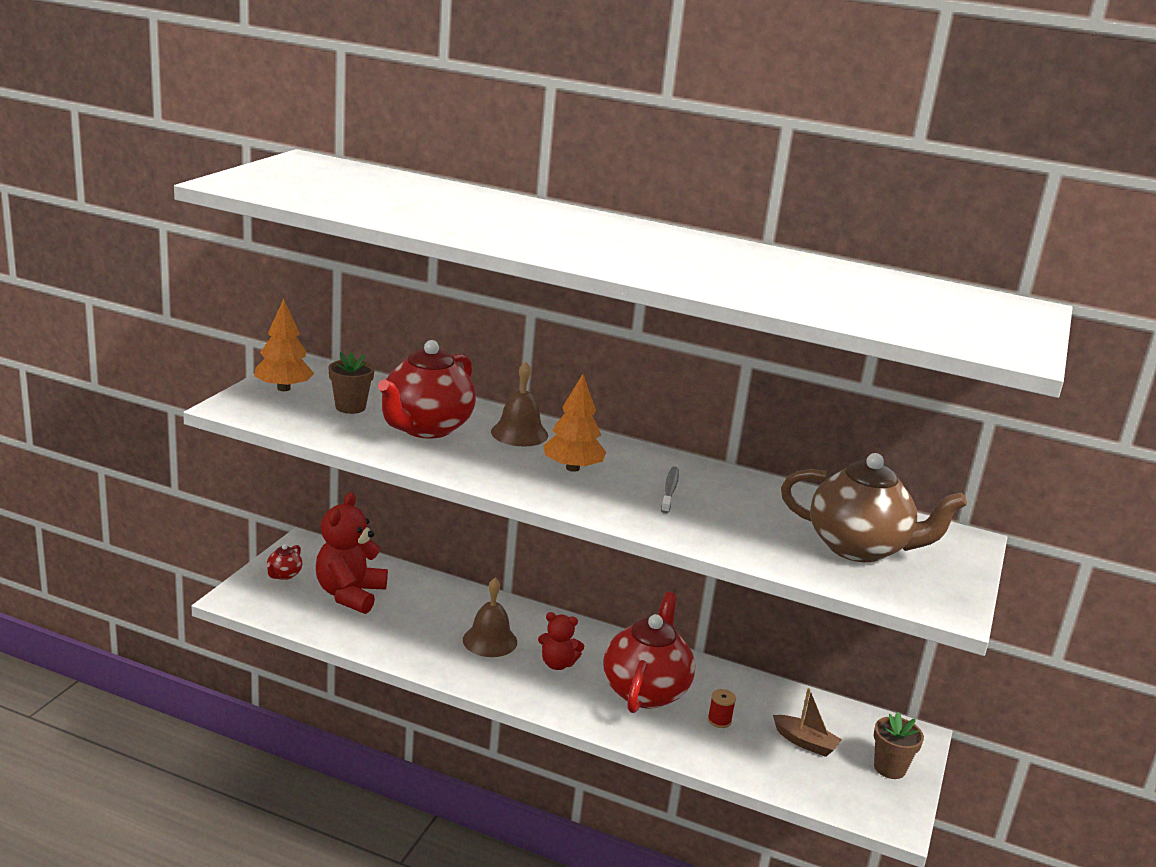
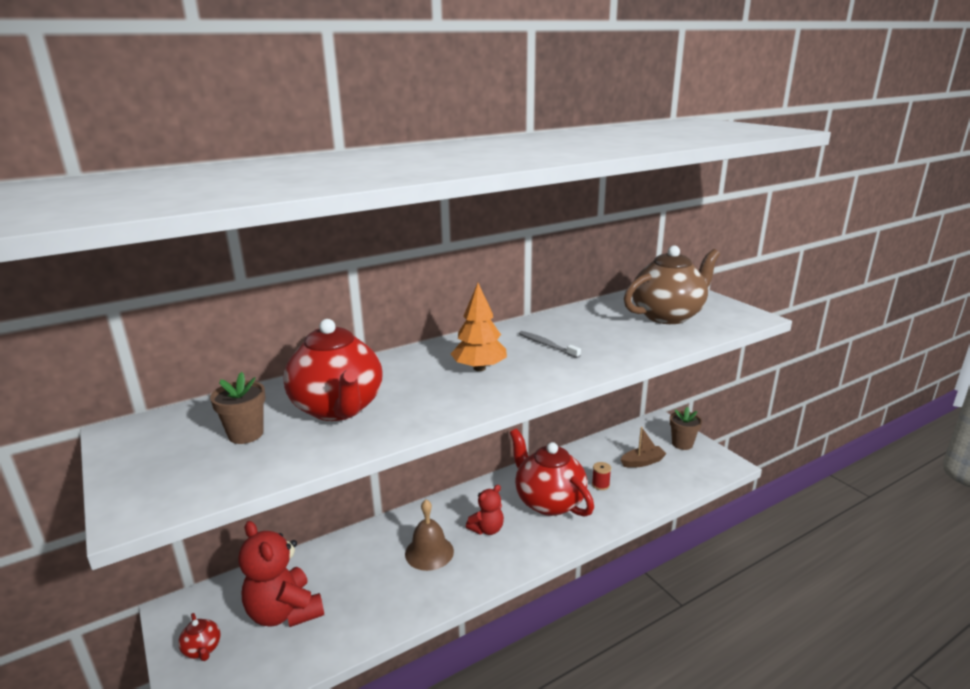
camera: 50 degrees left, 0 degrees up
(283, 388) = (148, 461): orange tree -> none
(519, 433) = (400, 370): brown bell -> none

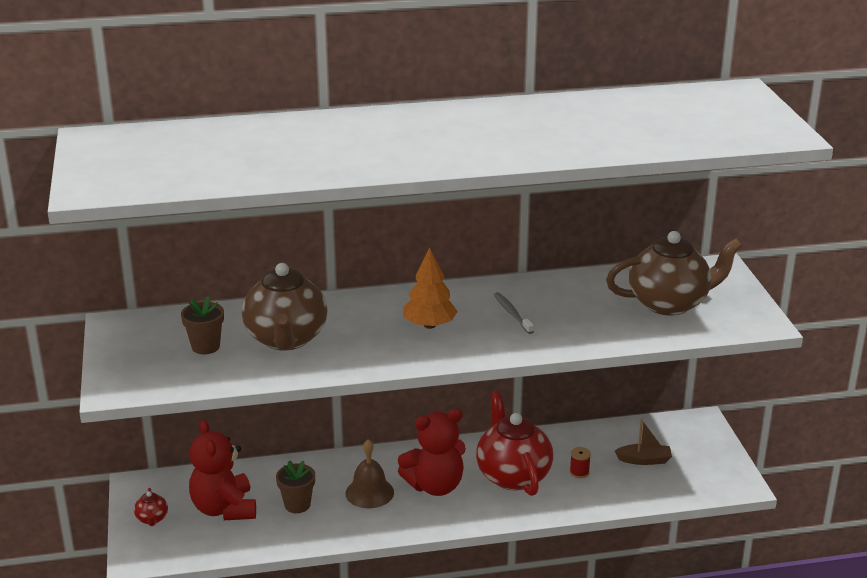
camera: 20 degrees right, 5 degrees up
(338, 408) = (286, 339): red teapot -> brown teapot
(487, 529) = (435, 486): red teddy bear -> red teddy bear, size x1.76
(682, 444) = (707, 451): brown flower pot -> brown flower pot (297, 505)

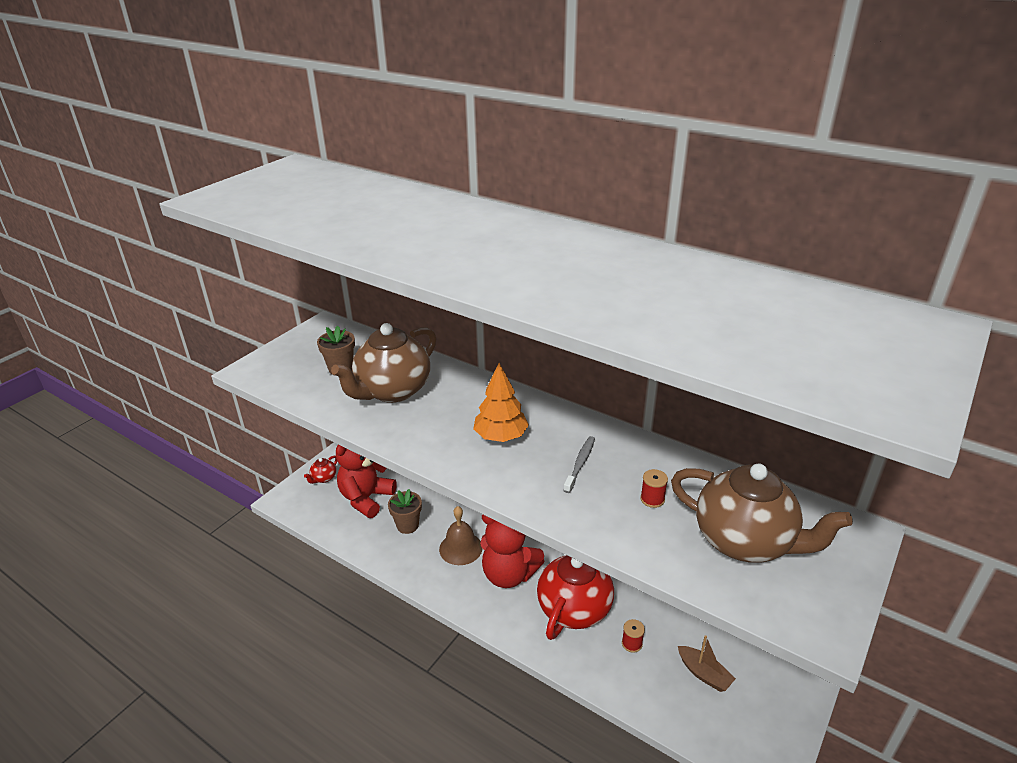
camera: 45 degrees right, 5 degrees up
(587, 309) = (652, 499): none -> red spool

